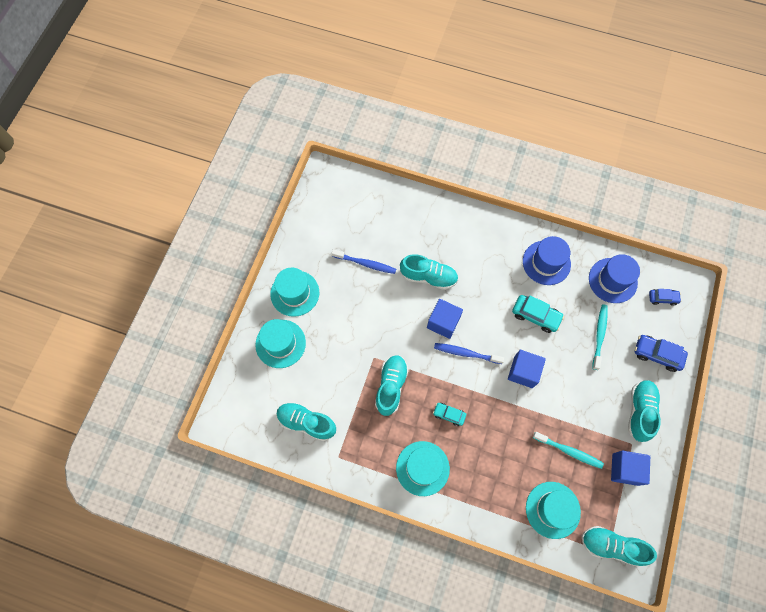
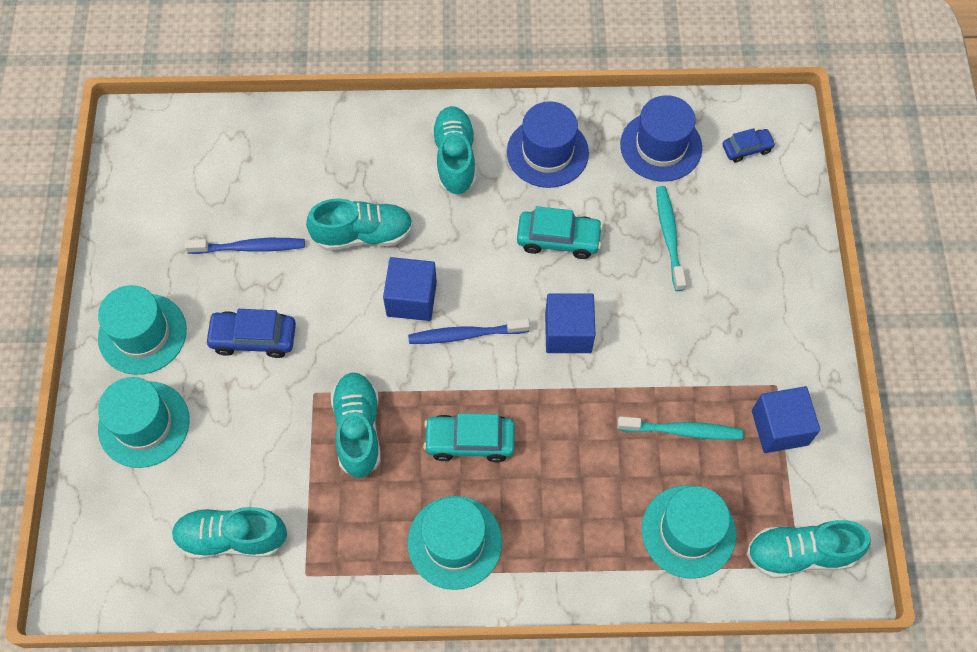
camera: 20 degrees left, 5 degrees down
(449, 414) = (470, 441): turquoise car -> turquoise car, size x1.60
(639, 411) = (771, 331): turquoise shoe -> turquoise shoe (455, 158)
(657, 354) = (768, 236): blue car -> blue car (253, 338)

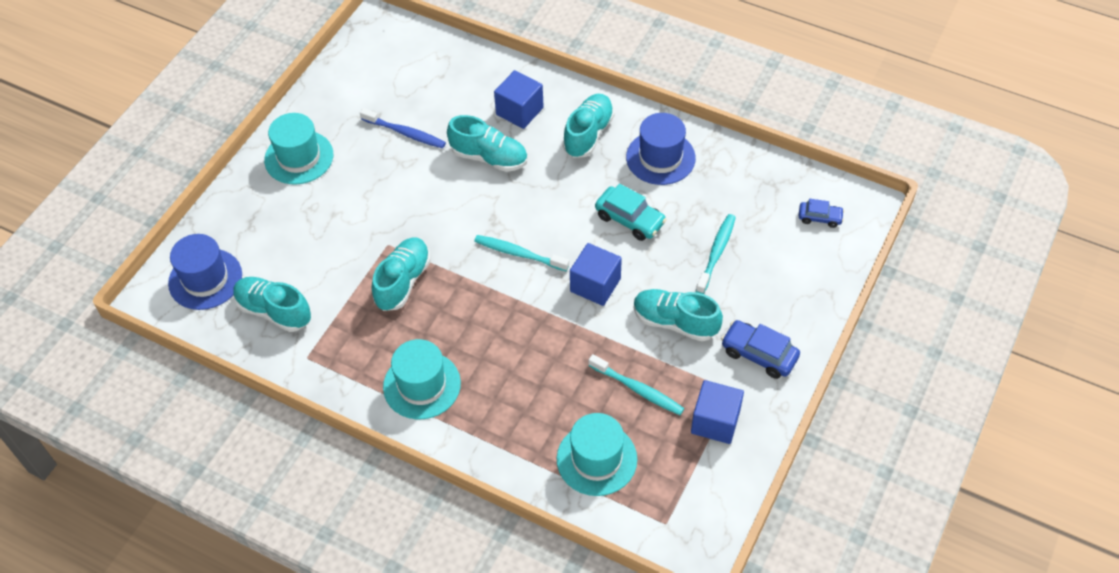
camera: 30 degrees right, 10 degrees down
(144, 424) = (263, 214): turquoise hat -> none
(253, 338) = (370, 192): blue car -> blue car (759, 354)
(411, 299) = (496, 213): blue cube -> blue cube (519, 111)
(465, 335) = (519, 254): blue toothbrush -> turquoise toothbrush
(470, 441) = (476, 325): turquoise car -> none
(661, 146) = (751, 188): blue hat -> blue hat (205, 279)
(800, 553) = (673, 515): turquoise shoe -> turquoise shoe (675, 322)

